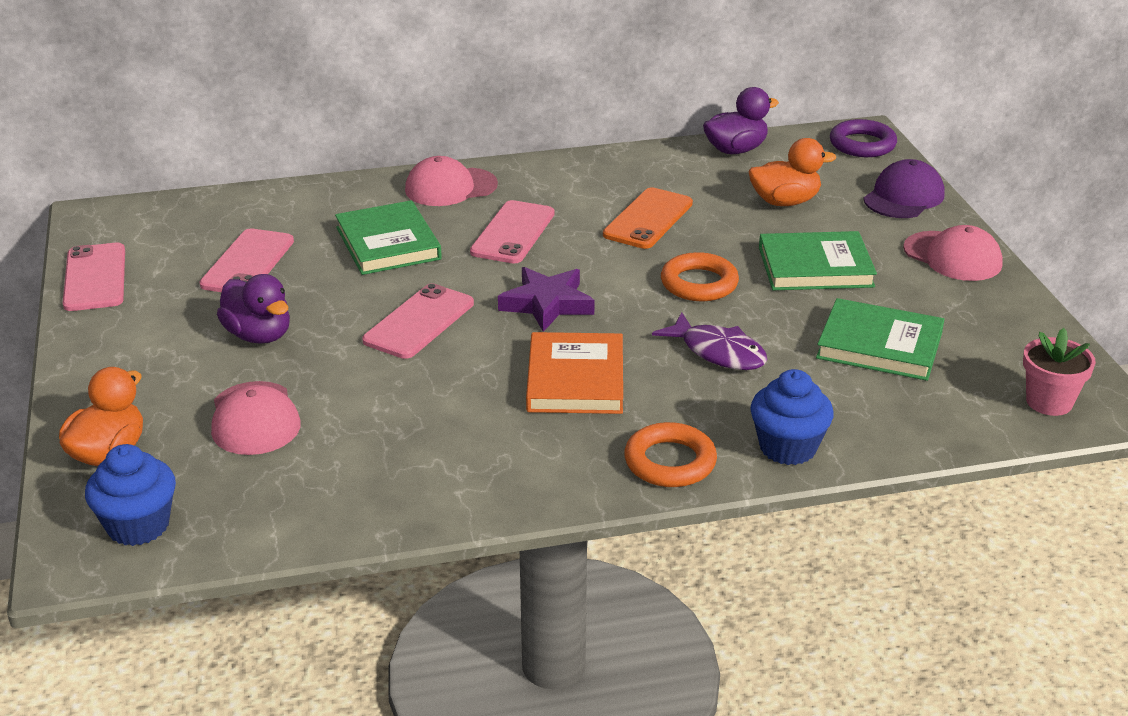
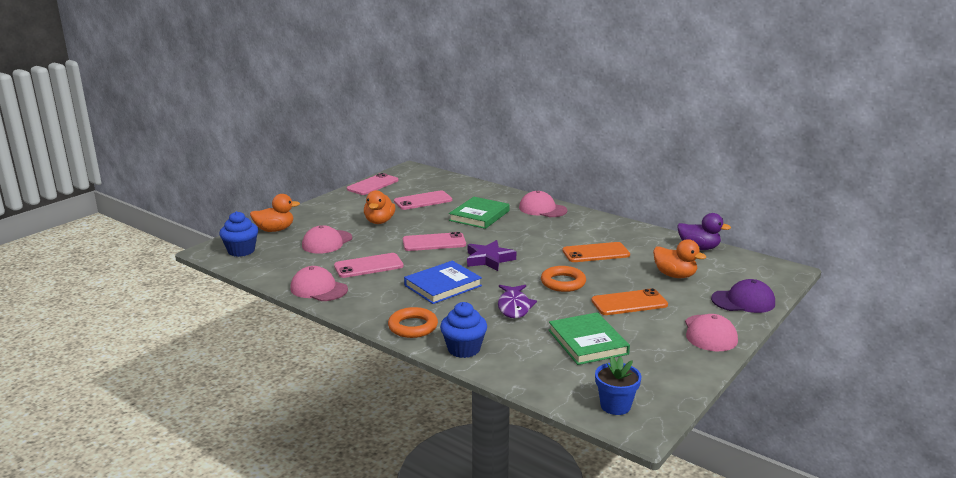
camera: 50 degrees right, 10 degrees down
(259, 335) = (379, 221): purple duck -> orange duck
(422, 499) = (318, 289): none -> pink cap
(513, 233) = (531, 233): pink phone -> pink phone (368, 266)
(575, 379) = (443, 285): orange book -> blue book
(815, 267) = (629, 303): green book -> orange phone
(862, 144) = (773, 273): purple ring -> none
(1049, 402) = (615, 406): pink flower pot -> blue flower pot

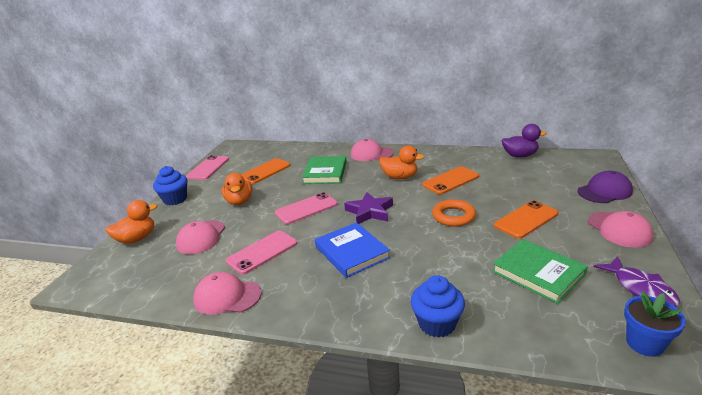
camera: 20 degrees left, 5 degrees up
(241, 251) = (111, 274): blue cupcake -> blue cupcake (175, 199)
(413, 327) = (362, 312): orange ring -> none
(423, 201) = (265, 171): pink phone -> orange phone
(443, 285) = (351, 252): blue book -> blue book turned 60 degrees counterclockwise
(514, 307) = (437, 255): purple fish -> purple fish (640, 288)
(675, 275) = (530, 183): orange duck -> orange duck (400, 177)

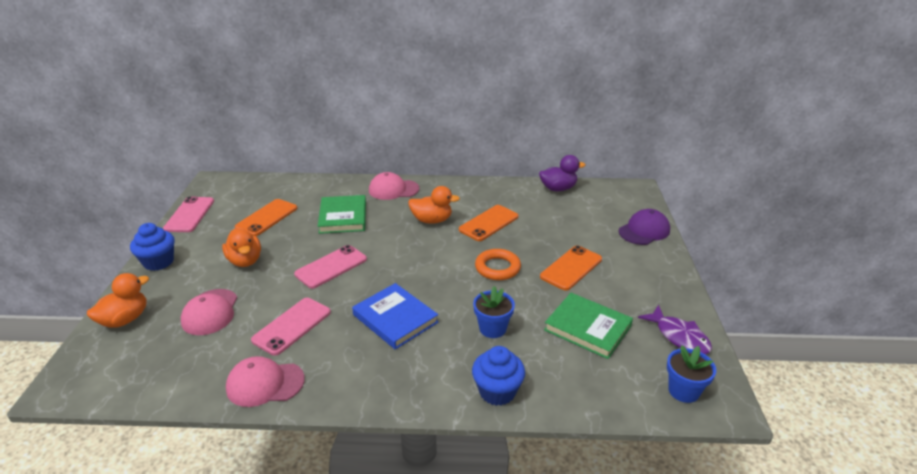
camera: 15 degrees left, 5 degrees up
(370, 212) = (406, 267): purple star -> none
(441, 267) = (492, 328): none -> blue flower pot
(619, 229) = (659, 274): pink cap -> none

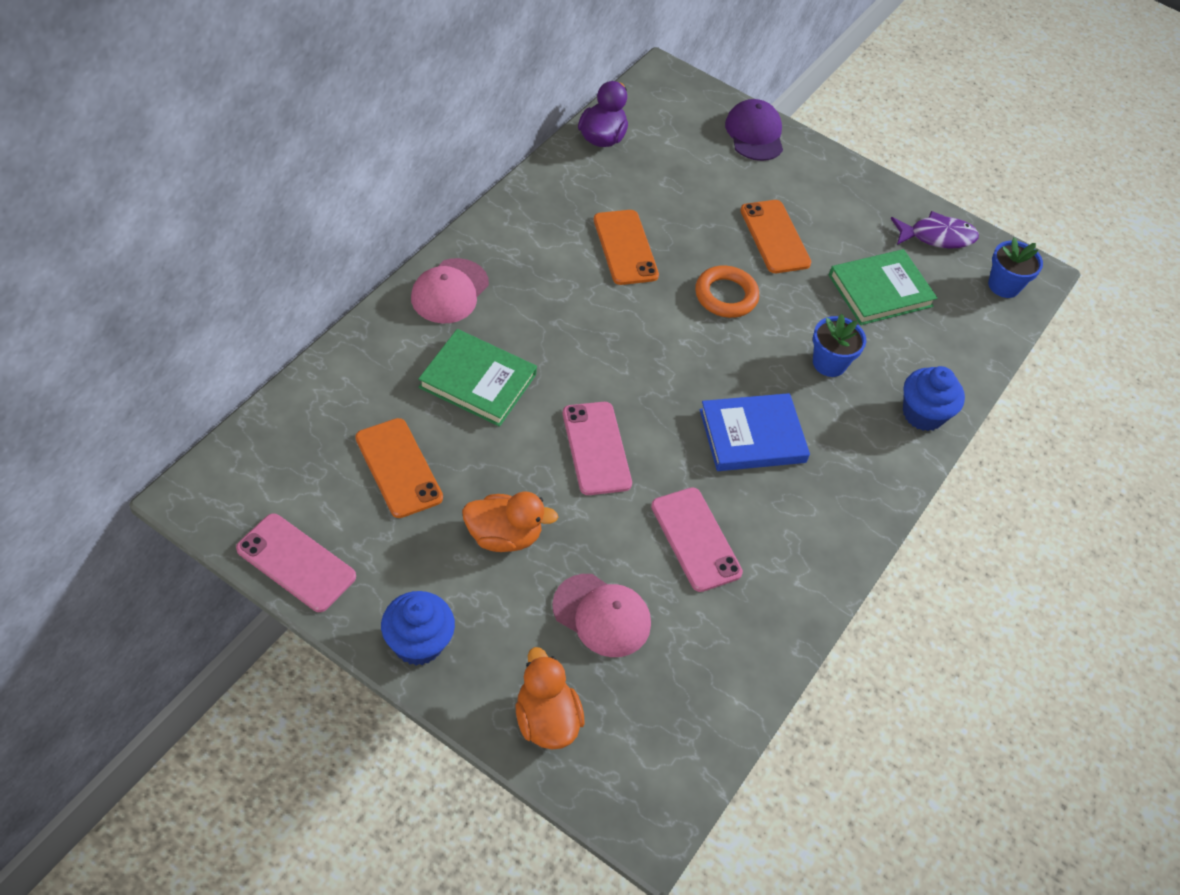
camera: 65 degrees left, 20 degrees up
(265, 384) = (785, 604): pink cap -> none
(432, 220) = (570, 295): orange duck -> none

